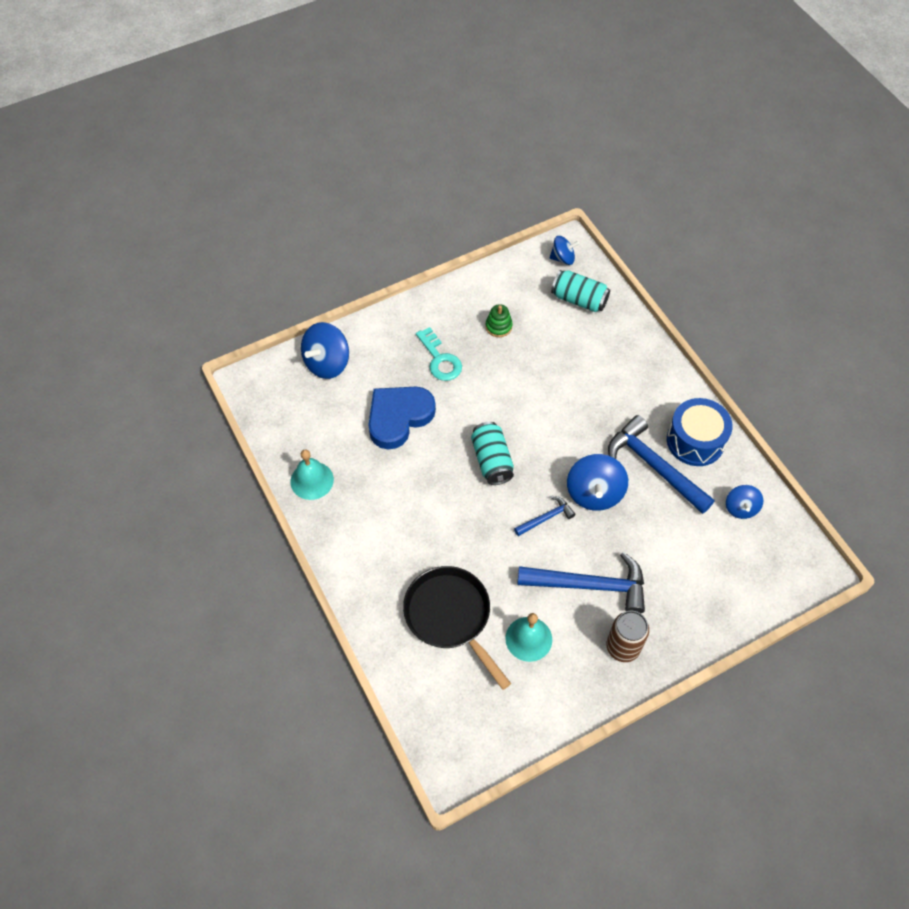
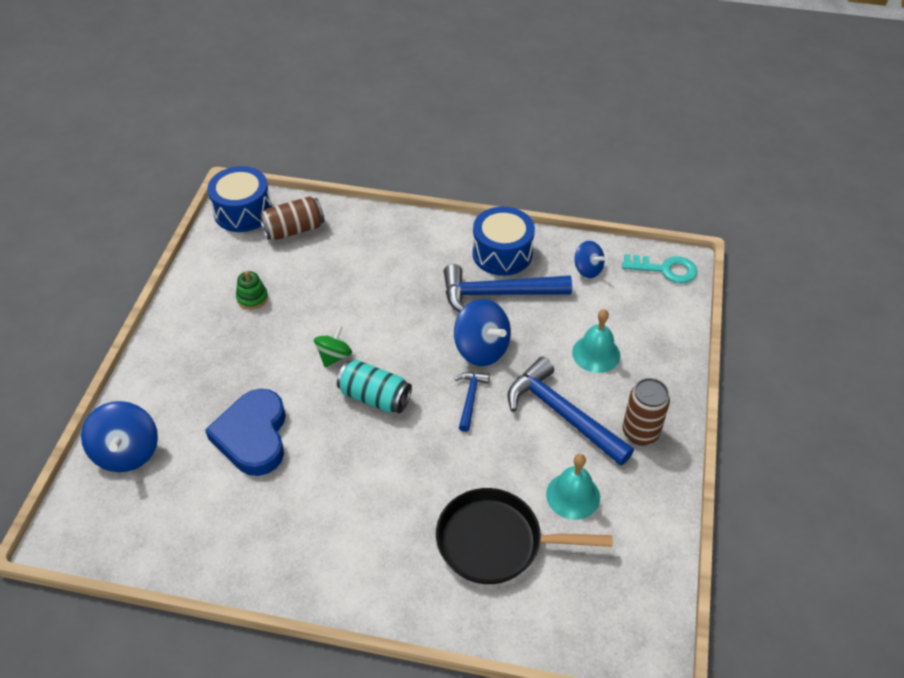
camera: 50 degrees left, 10 degrees down
(312, 480) = (236, 558): turquoise bell -> turquoise bell (596, 353)
(440, 360) = (233, 362): turquoise key -> turquoise key (665, 269)
(500, 411) = (334, 356): none -> green spinning top
(563, 258) = (243, 212): blue spinning top -> blue drum
(579, 300) = (294, 230): turquoise can -> brown can
(589, 585) = (563, 414): blue hammer -> blue hammer turned 90 degrees counterclockwise

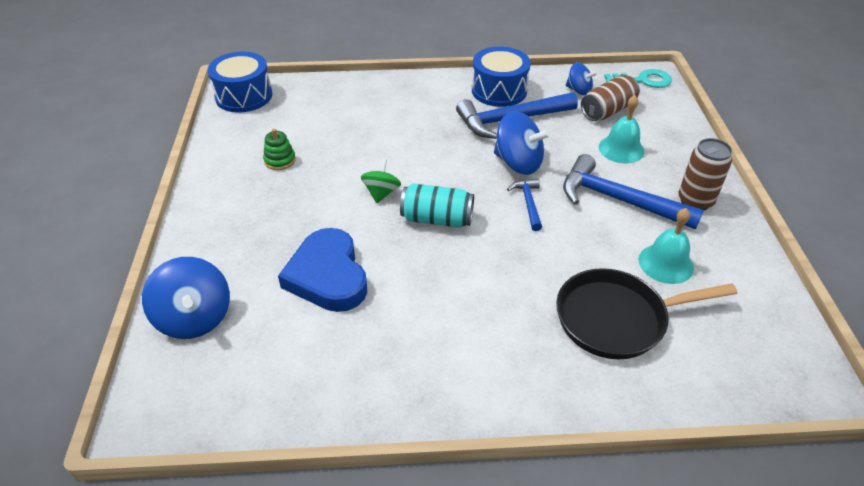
camera: 15 degrees left, 5 degrees down
(294, 230) = (299, 102): brown can -> brown can (607, 111)

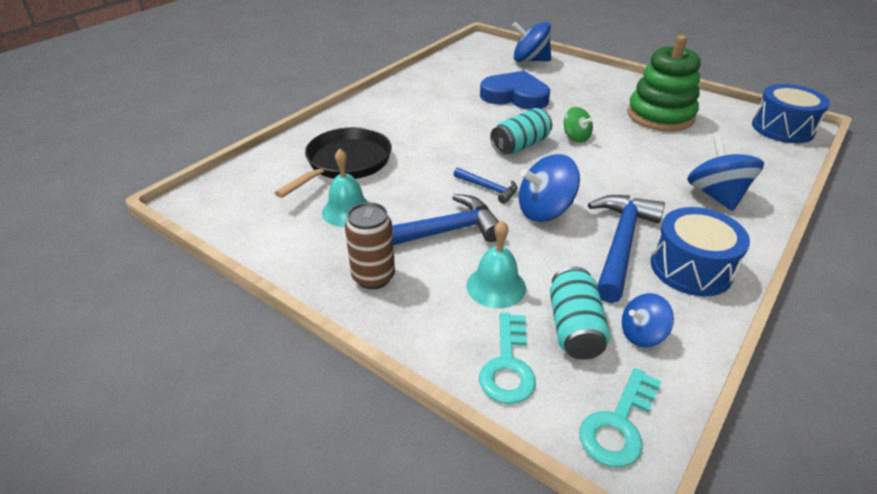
camera: 130 degrees right, 5 degrees down
(280, 160) = (660, 116): green stacking toy -> green stacking toy, size x2.38
(398, 101) = (716, 195): none -> blue spinning top
(607, 111) = (574, 328): brown can -> turquoise can
(665, 120) = (508, 366): none -> turquoise key

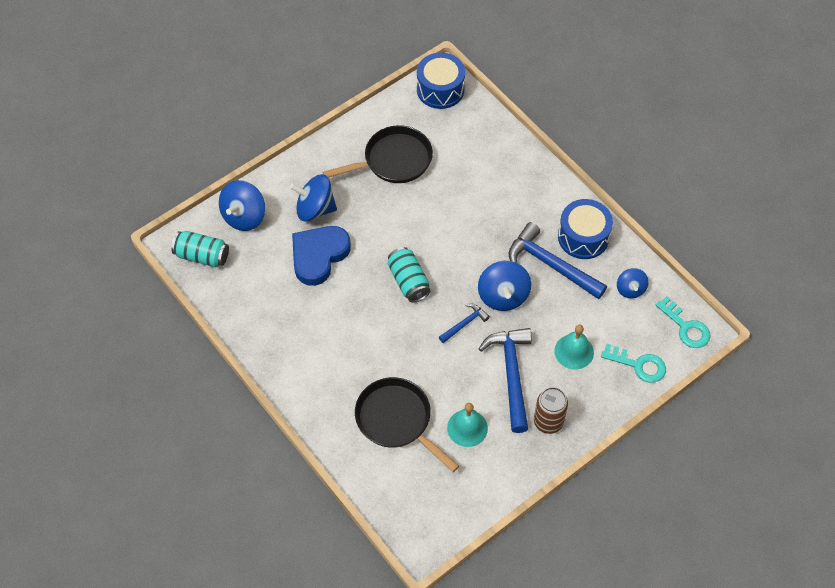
camera: 75 degrees left, 20 degrees up
(574, 328) = (618, 321): turquoise can -> turquoise can (202, 256)
(575, 137) = (408, 236): green spinning top -> none
(660, 116) = (393, 160): green stacking toy -> black pan
(716, 195) = (514, 183): blue spinning top -> blue spinning top (315, 209)

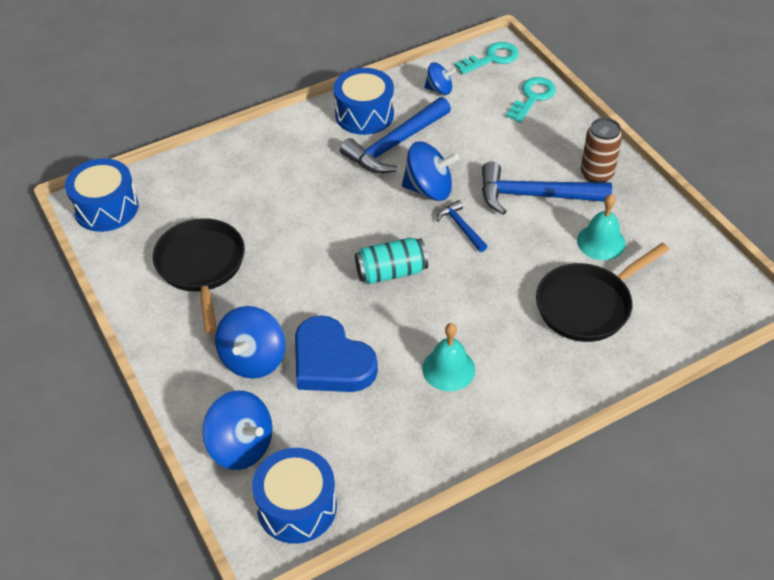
camera: 80 degrees left, 10 degrees down
(202, 256) = (297, 507): turquoise can -> blue drum
(574, 351) = (510, 142): turquoise bell -> turquoise bell (448, 369)

